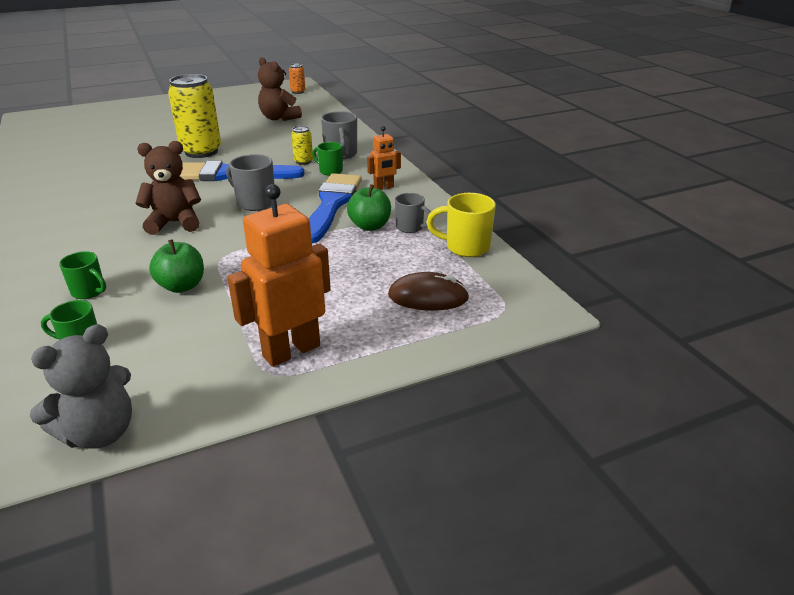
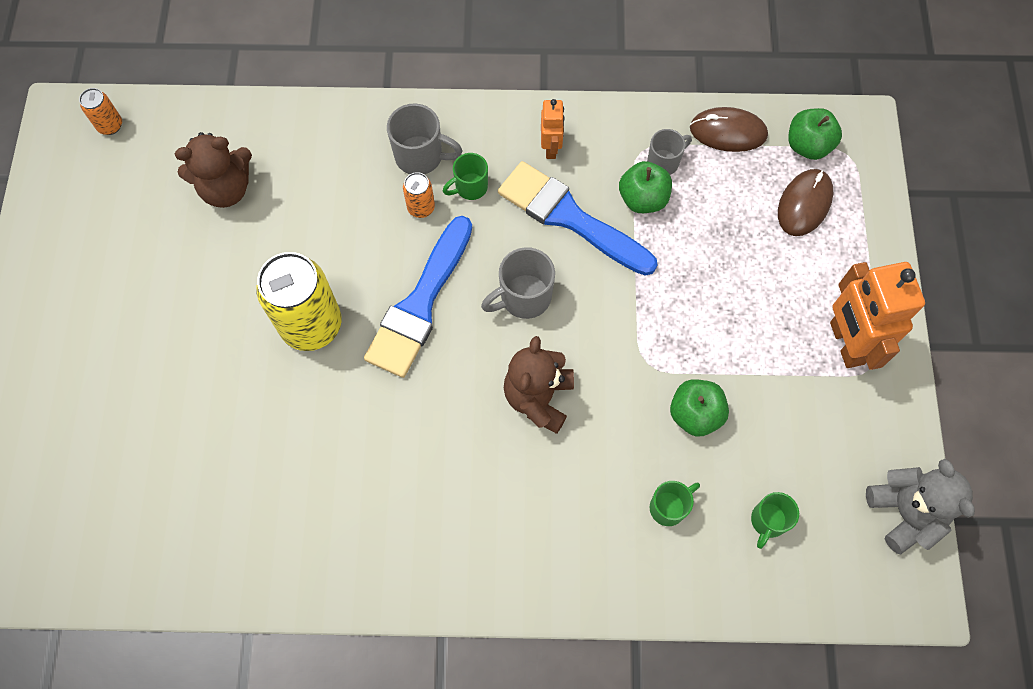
camera: 65 degrees left, 35 degrees up
(303, 161) = (421, 208): yellow can -> orange can
(465, 247) = (728, 132): yellow mug -> brown mouse
(491, 286) = (808, 145): none -> green apple

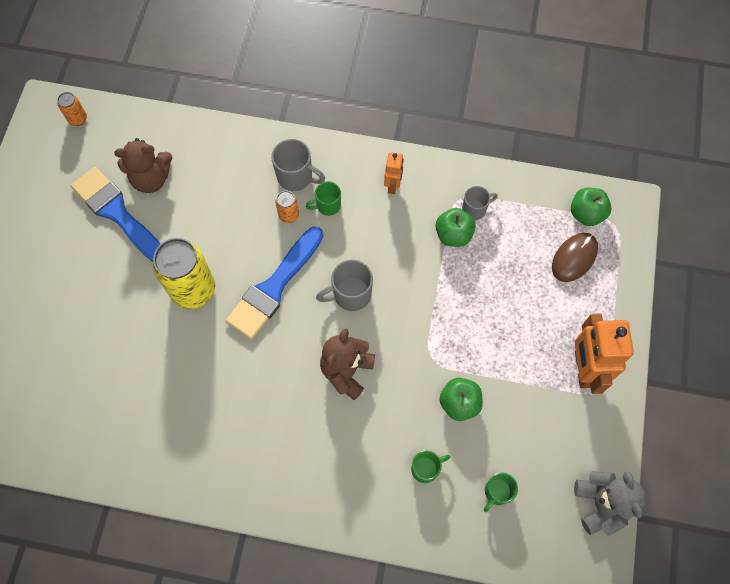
camera: 10 degrees right, 0 degrees up
(569, 217) = (396, 240): blue brush -> blue brush (117, 213)
(728, 132) = (527, 194): brown mouse -> none

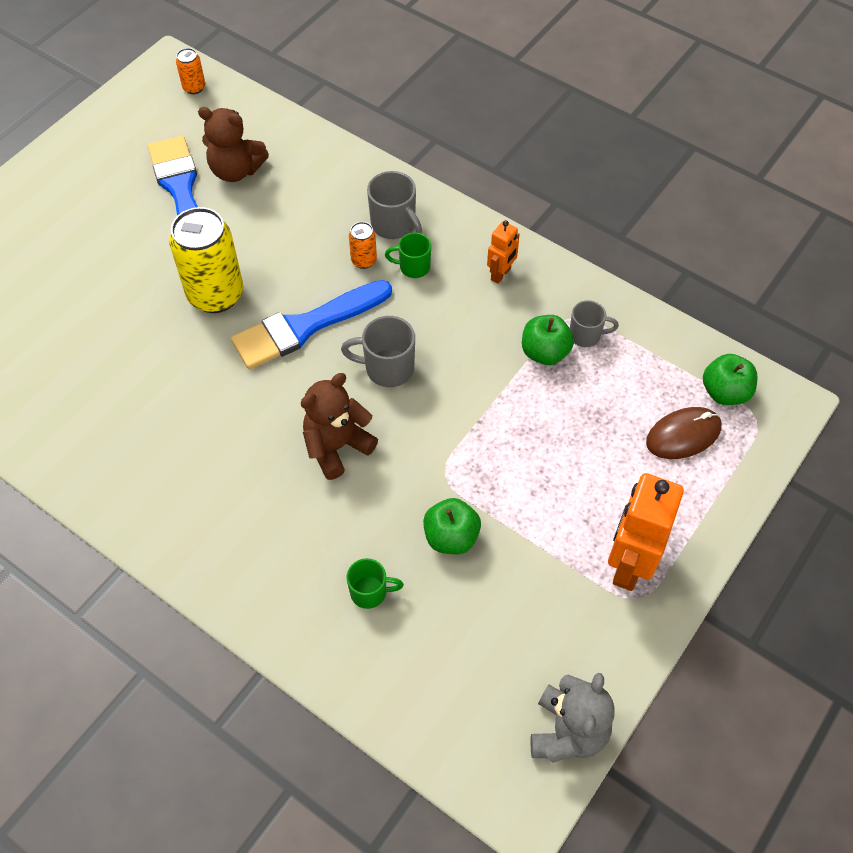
camera: 25 degrees right, 10 degrees down
(497, 492) = (442, 657): green mug -> none

